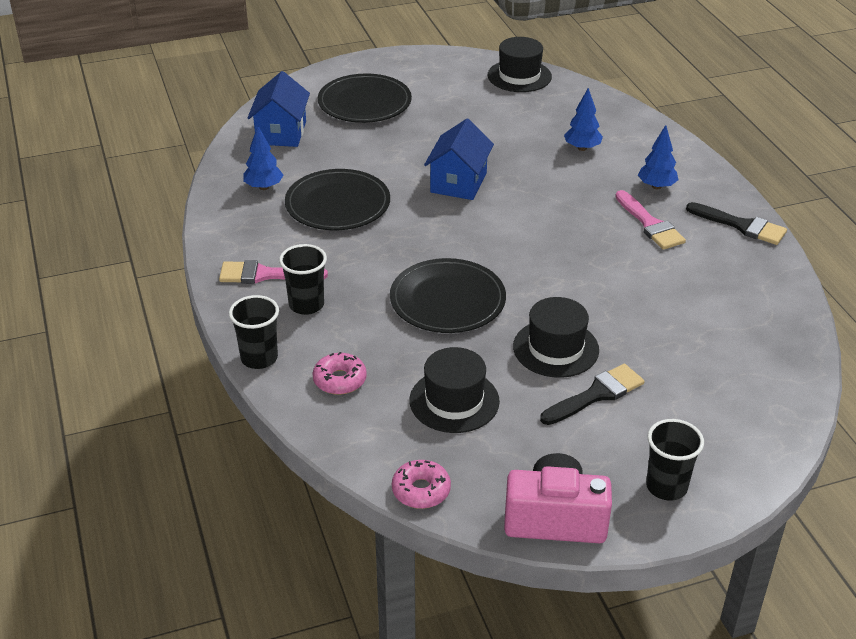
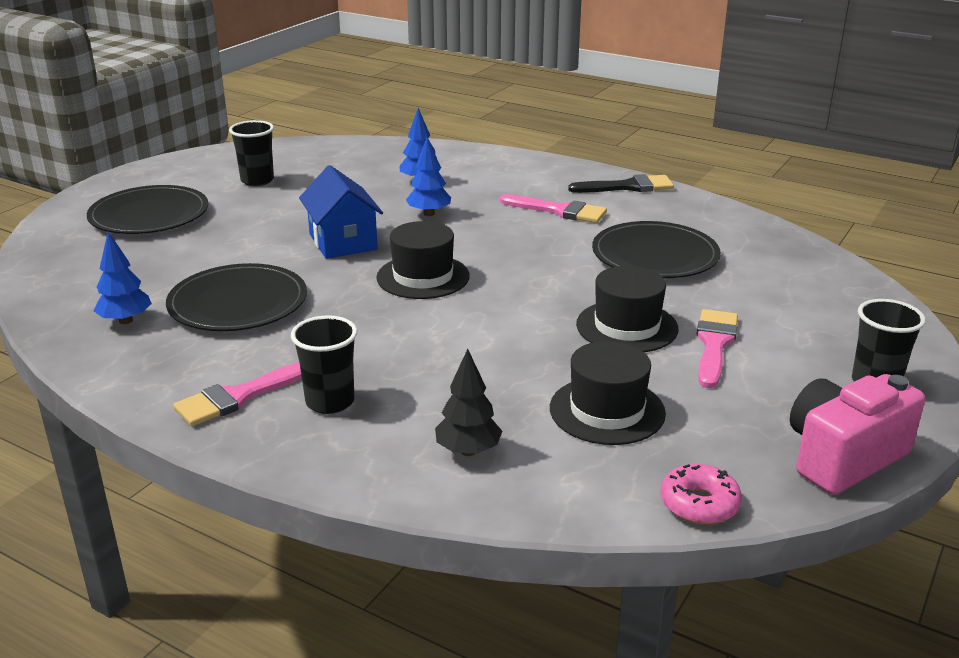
camera: 40 degrees left, 10 degrees down
(259, 358) = (346, 476): black cup -> black cup (257, 180)
(281, 133) = (82, 268): blue house -> none
(340, 380) = (468, 451): pink donut -> black tree
(447, 300) = (472, 333): black plate -> black plate (655, 255)
(519, 76) = (285, 151): black hat -> black hat (423, 277)
(596, 394) = (714, 344): black brush -> pink brush
(656, 186) = (523, 185): blue tree -> blue tree (429, 214)

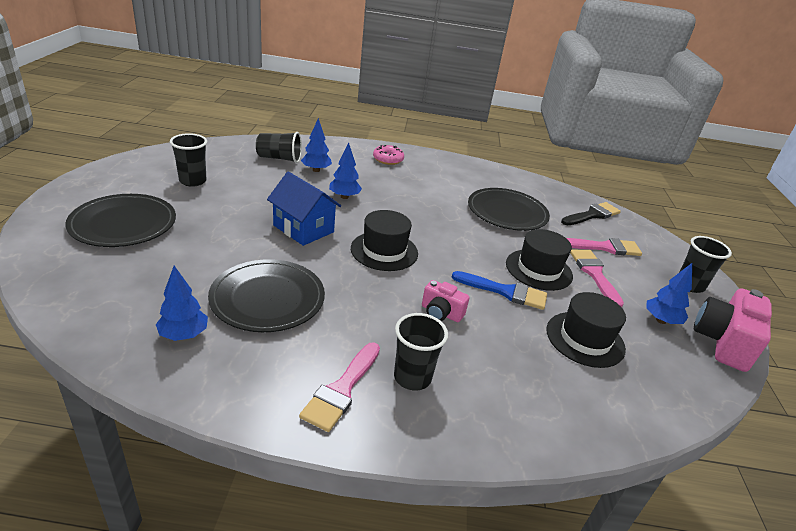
camera: 30 degrees left, 5 degrees up
(384, 164) = (279, 158): none -> black cup
(431, 349) = (441, 313): none -> pink camera
(468, 451) = (537, 396): black tree -> none
(546, 342) = (505, 292): none -> blue brush
(559, 211) = (424, 185): pink brush -> pink brush (604, 247)
(628, 187) = (448, 162): black brush -> black brush (592, 215)
(699, 504) = (693, 399): pink donut -> pink donut (388, 159)
(762, 413) = (661, 320): none -> blue tree

